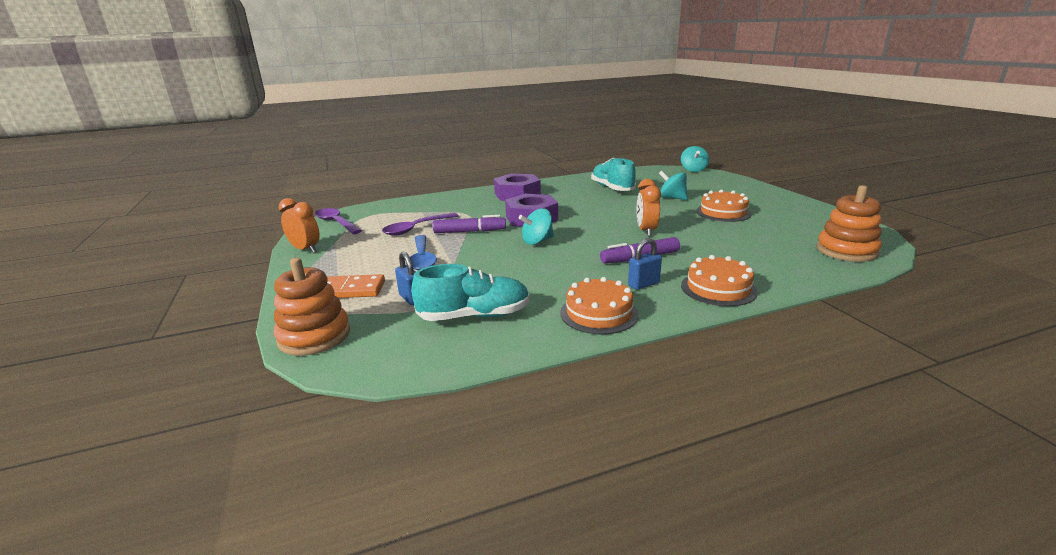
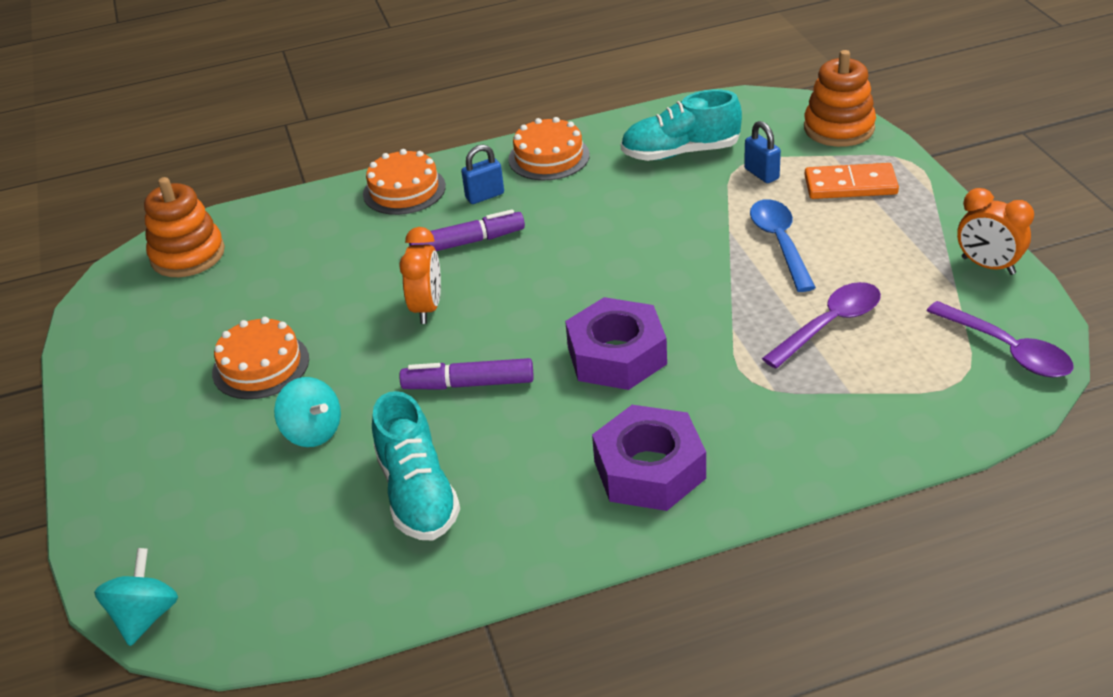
camera: 175 degrees left, 15 degrees up
(470, 231) = (726, 313): purple marker -> purple marker (468, 384)
(537, 241) = (608, 282): turquoise spinning top -> none

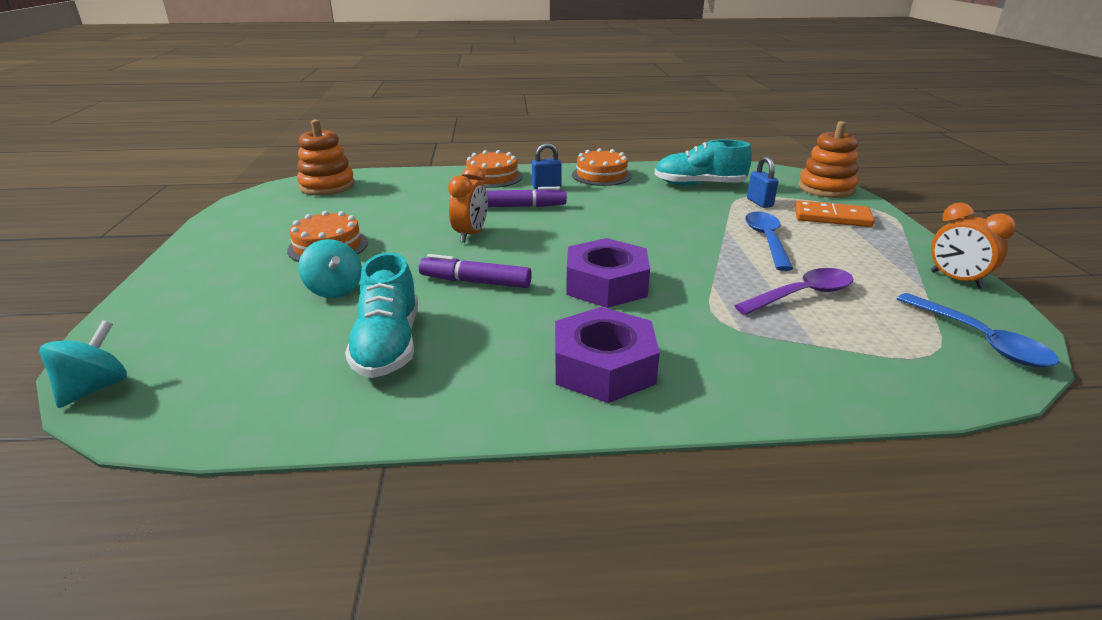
camera: 10 degrees right, 10 degrees down
(1007, 350) = (979, 340): purple spoon -> blue spoon

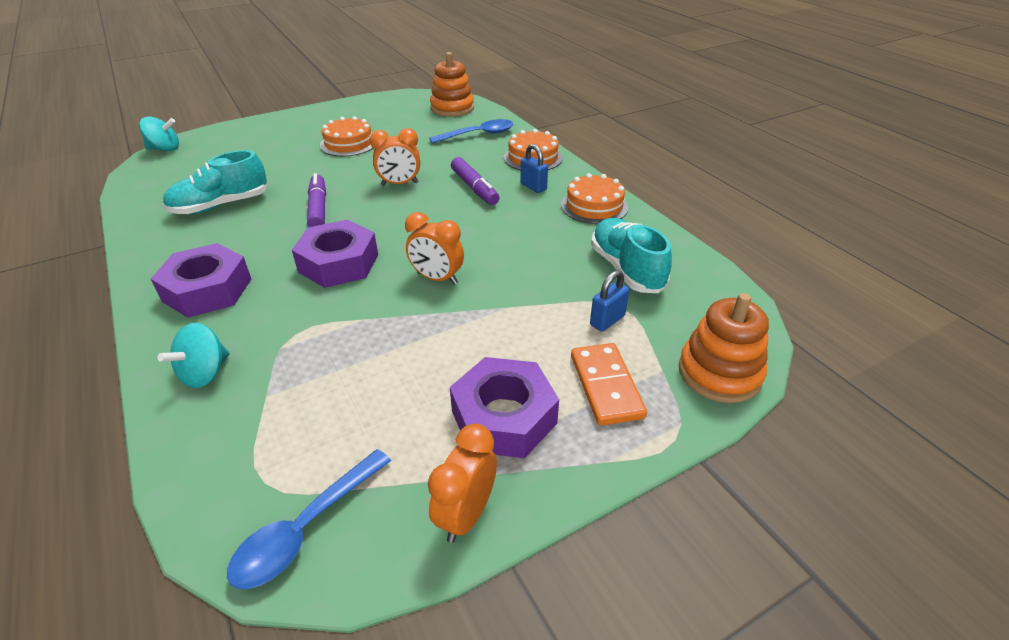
camera: 65 degrees right, 10 degrees up
(334, 290) = (286, 167): turquoise spinning top -> turquoise spinning top (205, 373)
(667, 245) = (437, 278): none -> orange clock
(766, 240) = (492, 339): blue spoon -> blue spoon (478, 135)
(802, 295) = (365, 378): purple spoon -> none
(859, 252) = (504, 417): none -> purple nut

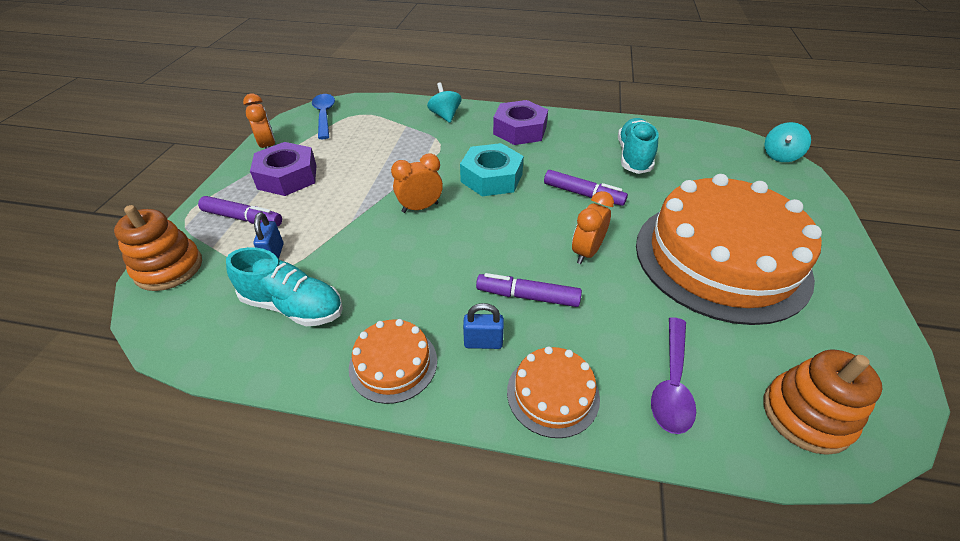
camera: 130 degrees right, 5 degrees up
(339, 263) = (491, 178): purple nut -> turquoise nut
(349, 143) = (721, 258): orange cake -> orange cake, size x2.30
(478, 135) = (672, 383): blue spoon -> purple spoon
(606, 386) = (243, 218): orange domino -> purple marker

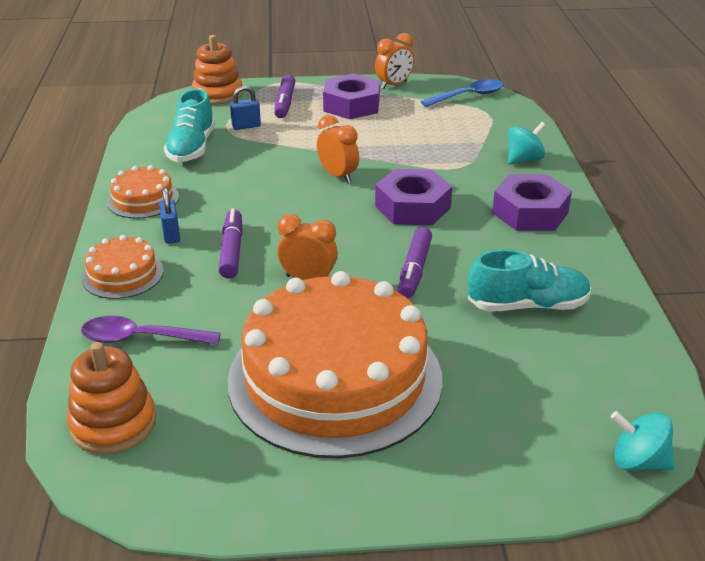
camera: 75 degrees right, 10 degrees down
(491, 178) = (412, 207): turquoise nut -> purple nut

